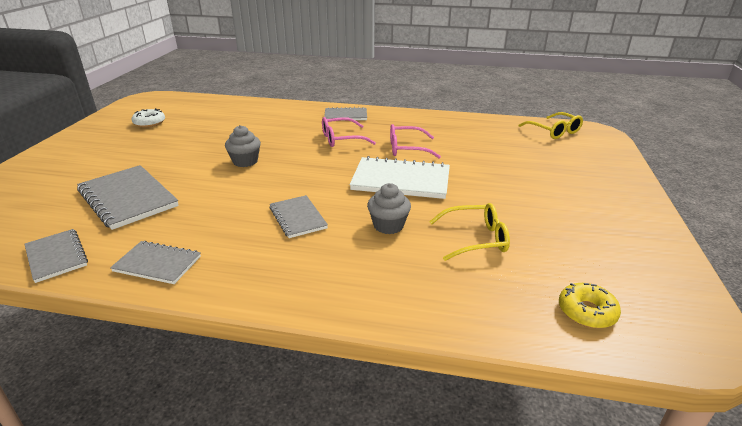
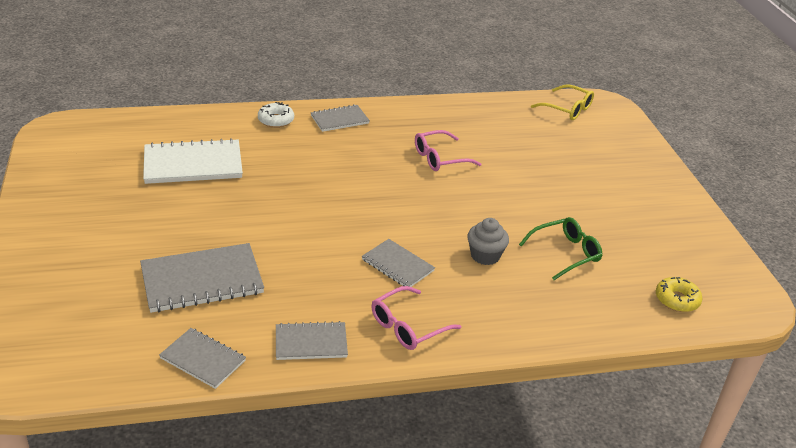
camera: 25 degrees left, 5 degrees up
(128, 198) = (202, 280): grey notebook -> grey notebook turned 45 degrees counterclockwise
(149, 123) = (108, 170): white donut -> white donut (276, 120)
(245, 161) = (283, 207): grey cupcake -> none
(341, 139) = (362, 156): pink glasses -> pink glasses (408, 326)
(401, 180) = (461, 201): white notebook -> white notebook (193, 164)
(475, 239) = (565, 253): yellow glasses -> green glasses

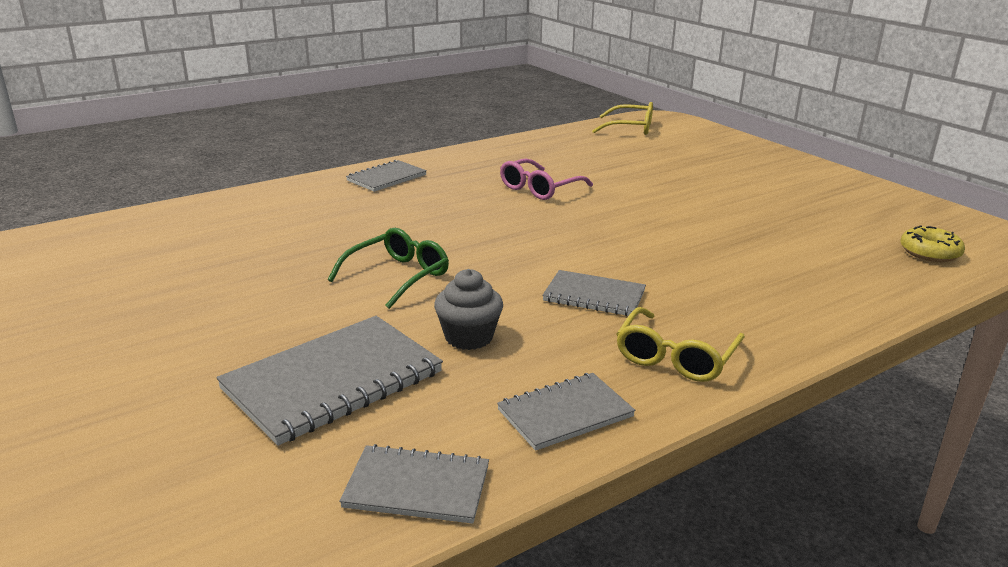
camera: 20 degrees left, 10 degrees down
(193, 164) = (219, 255): white notebook -> none
(276, 120) = (304, 192): white donut -> none
(408, 326) = (675, 357): pink glasses -> yellow glasses
(485, 256) = (686, 262): grey cupcake -> grey cupcake (469, 337)
(565, 253) = (770, 240): green glasses -> green glasses (397, 276)

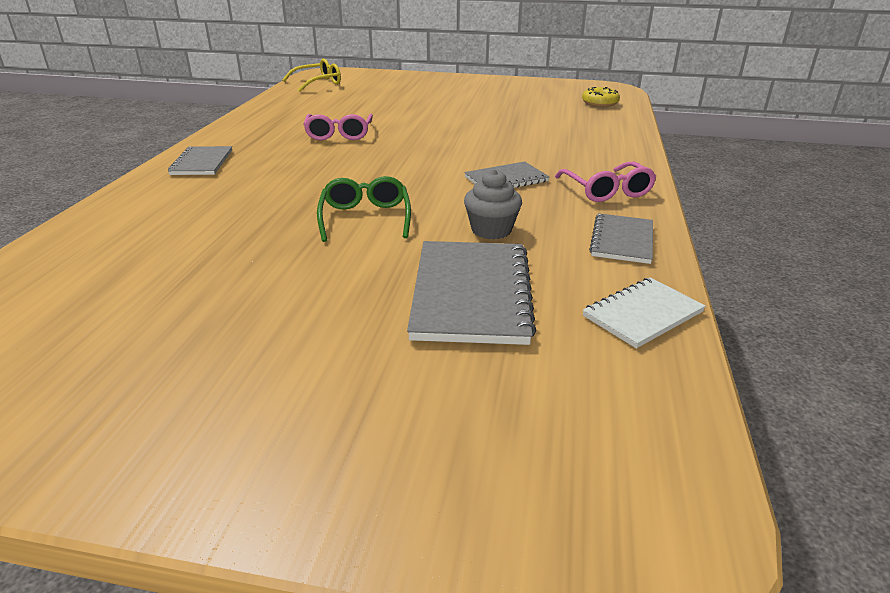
camera: 45 degrees left, 5 degrees up
(417, 487) = (642, 314): grey notebook -> white notebook
(675, 357) = (607, 191): yellow glasses -> pink glasses

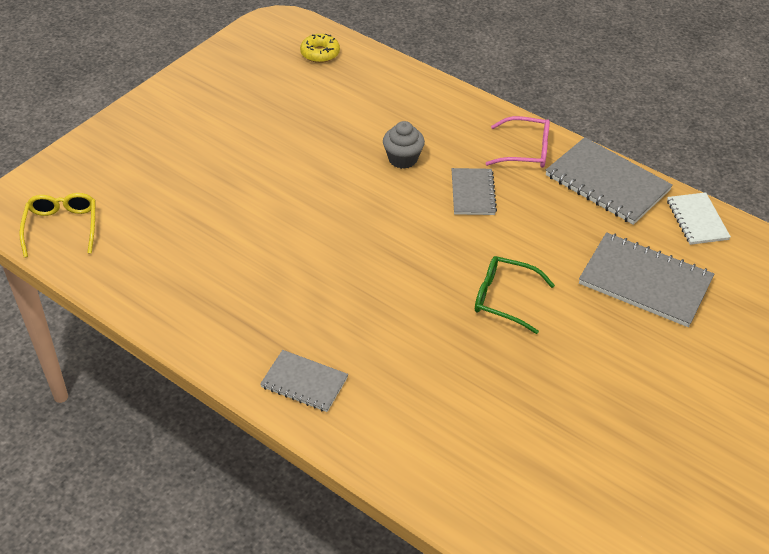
camera: 65 degrees left, 15 degrees up
(339, 134) = (284, 260): pink glasses -> none
(491, 230) = (560, 238): grey cupcake -> grey cupcake (403, 159)
(622, 240) = (607, 183): grey notebook -> grey notebook, size x1.69

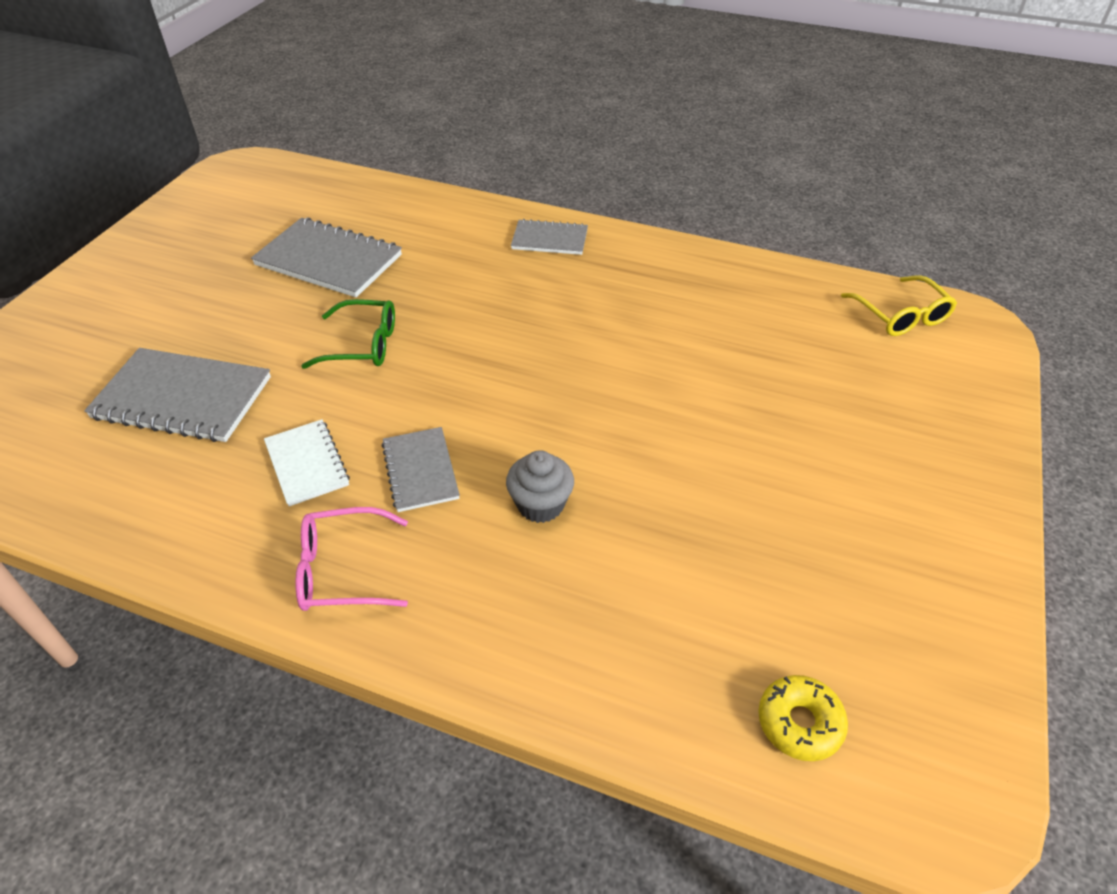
camera: 165 degrees right, 0 degrees up
(607, 183) = (207, 537): grey notebook -> grey notebook (329, 260)
(697, 220) = (75, 503): white notebook -> white notebook (307, 464)

